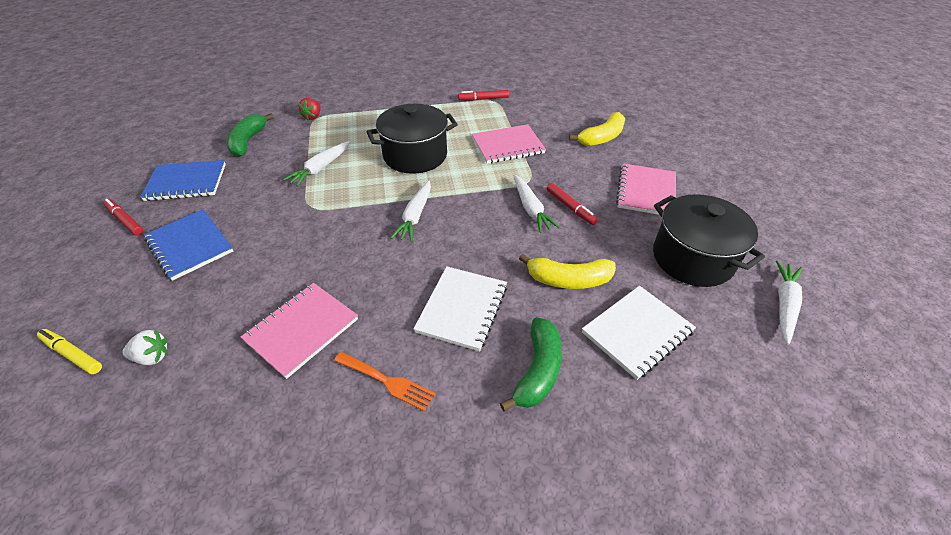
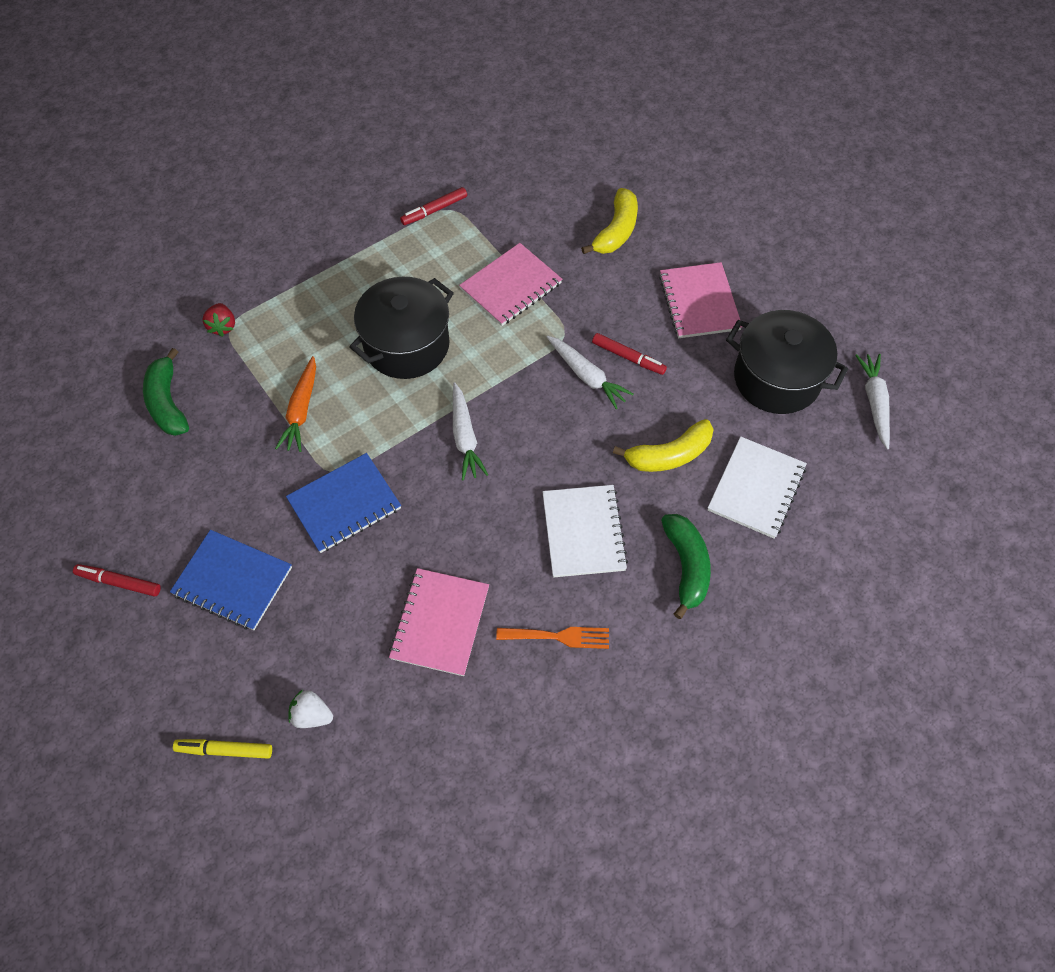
camera: 25 degrees left, 15 degrees up
(152, 357) = (312, 715): white strawberry -> white strawberry turned 135 degrees counterclockwise
(186, 182) = (144, 499): blue notebook -> blue notebook (344, 504)
(321, 168) = (301, 410): white carrot -> orange carrot

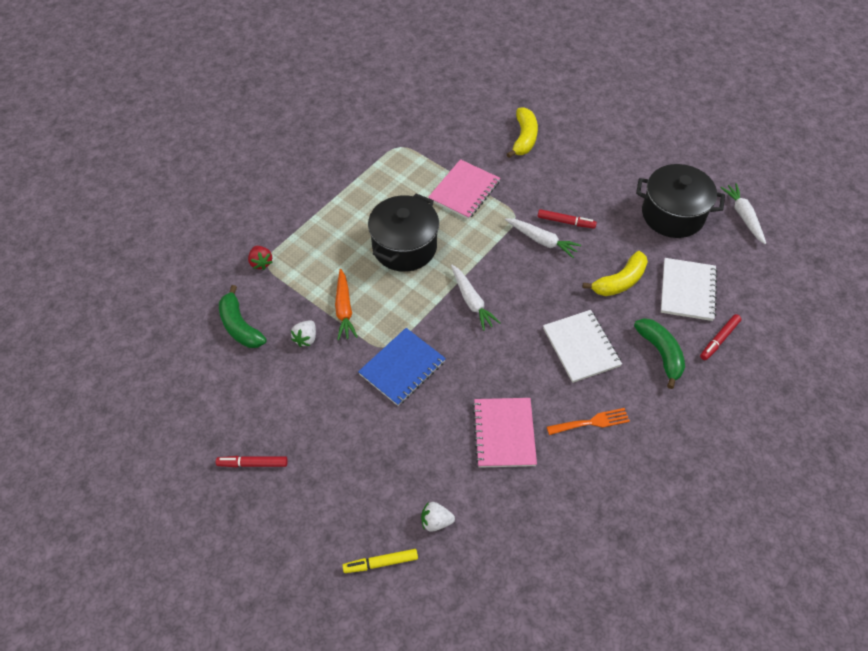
camera: 15 degrees left, 5 degrees down
(233, 581) = (339, 442): blue notebook -> none
(241, 437) = (306, 338): none -> white strawberry
(434, 210) = (388, 149): red marker -> red marker (719, 339)
(699, 302) = (600, 175): pink notebook -> none

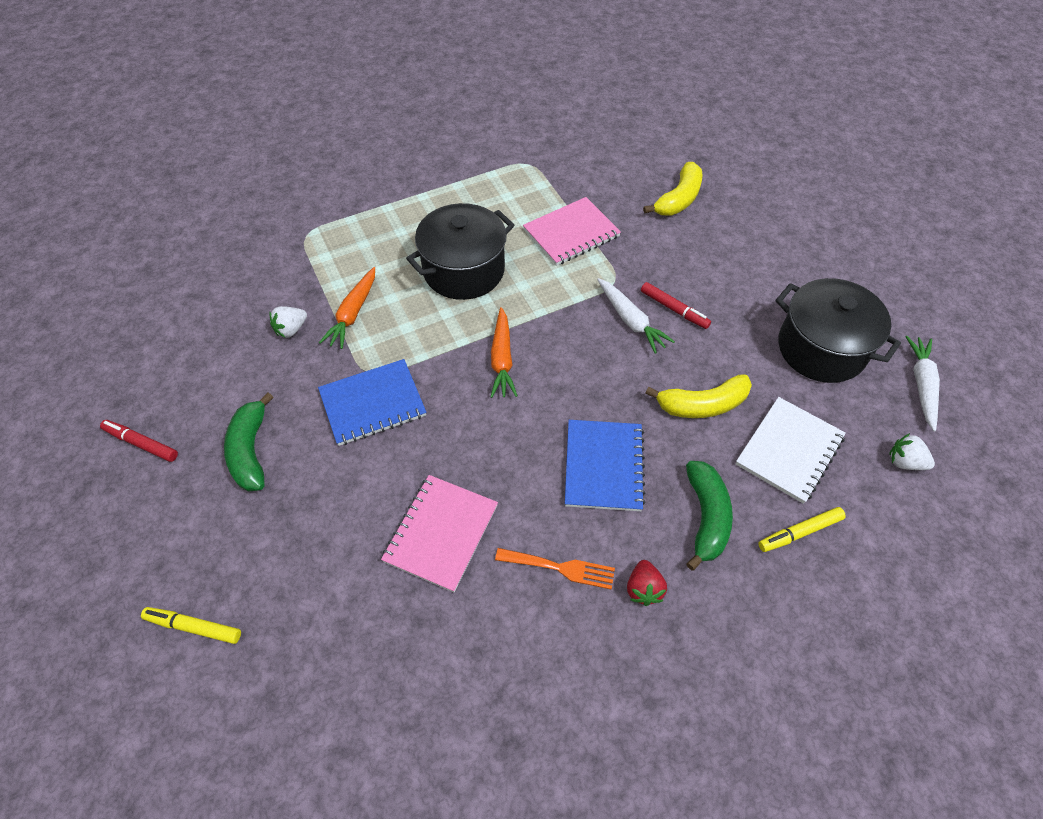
camera: 25 degrees right, 0 degrees up
(240, 326) = (233, 290): green banana -> green banana (250, 451)
(261, 263) = (300, 233): red strawberry -> red strawberry (643, 589)
(436, 521) = (290, 606): white strawberry -> white strawberry (904, 462)
(471, 301) = (502, 359): white carrot -> orange carrot
(581, 347) = (604, 466): white notebook -> blue notebook
(719, 339) = (799, 532): red marker -> yellow marker

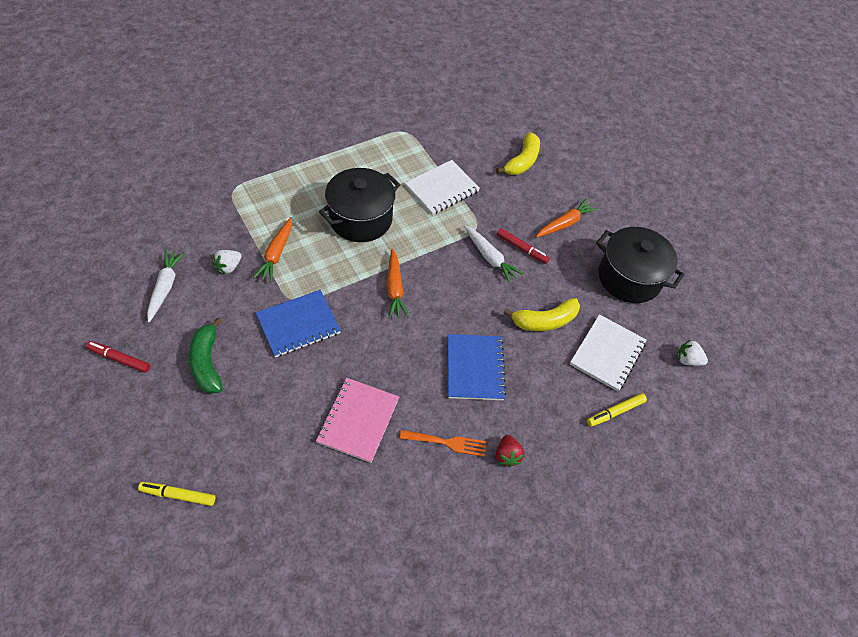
camera: 10 degrees left, 0 degrees up
(571, 233) = (442, 189): pink notebook -> white notebook
(706, 517) = (549, 403): green banana -> none
(733, 277) = (565, 223): none -> orange carrot
(921, 385) = (700, 304): white carrot -> white carrot (165, 287)

